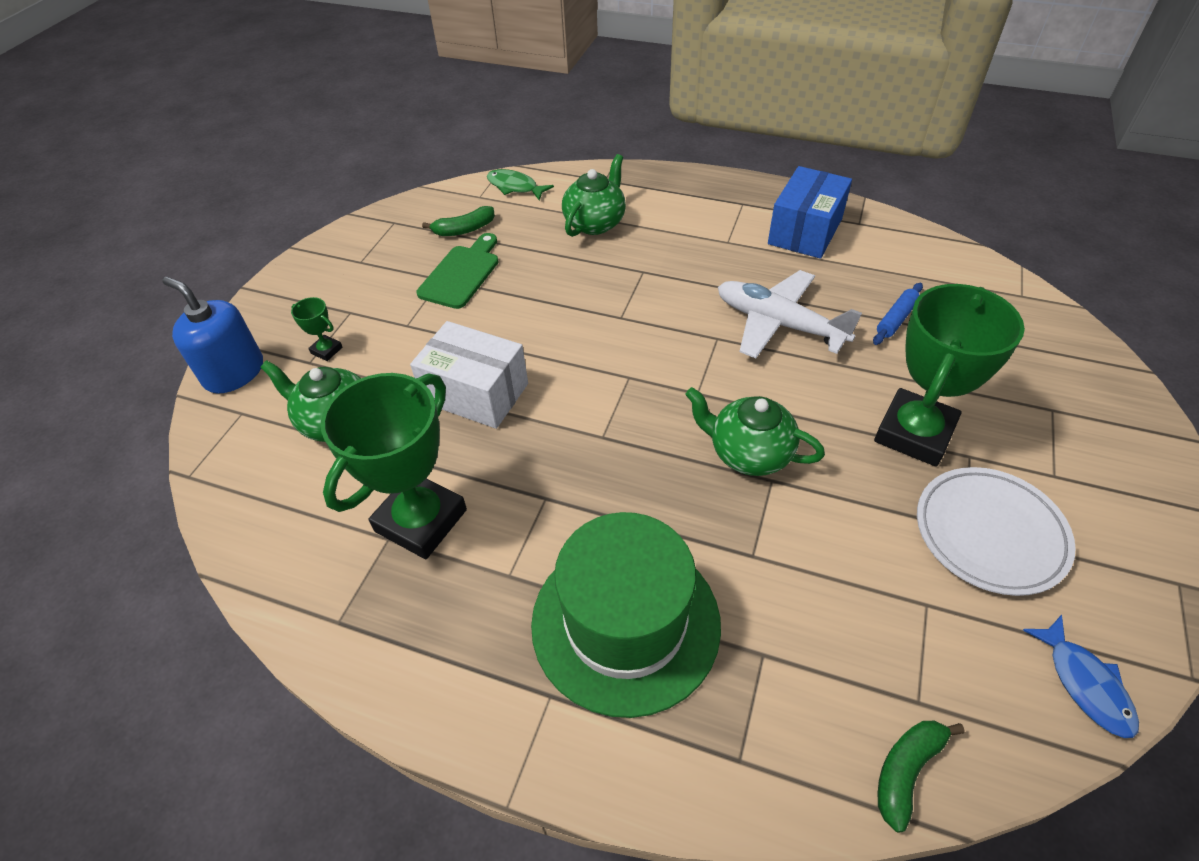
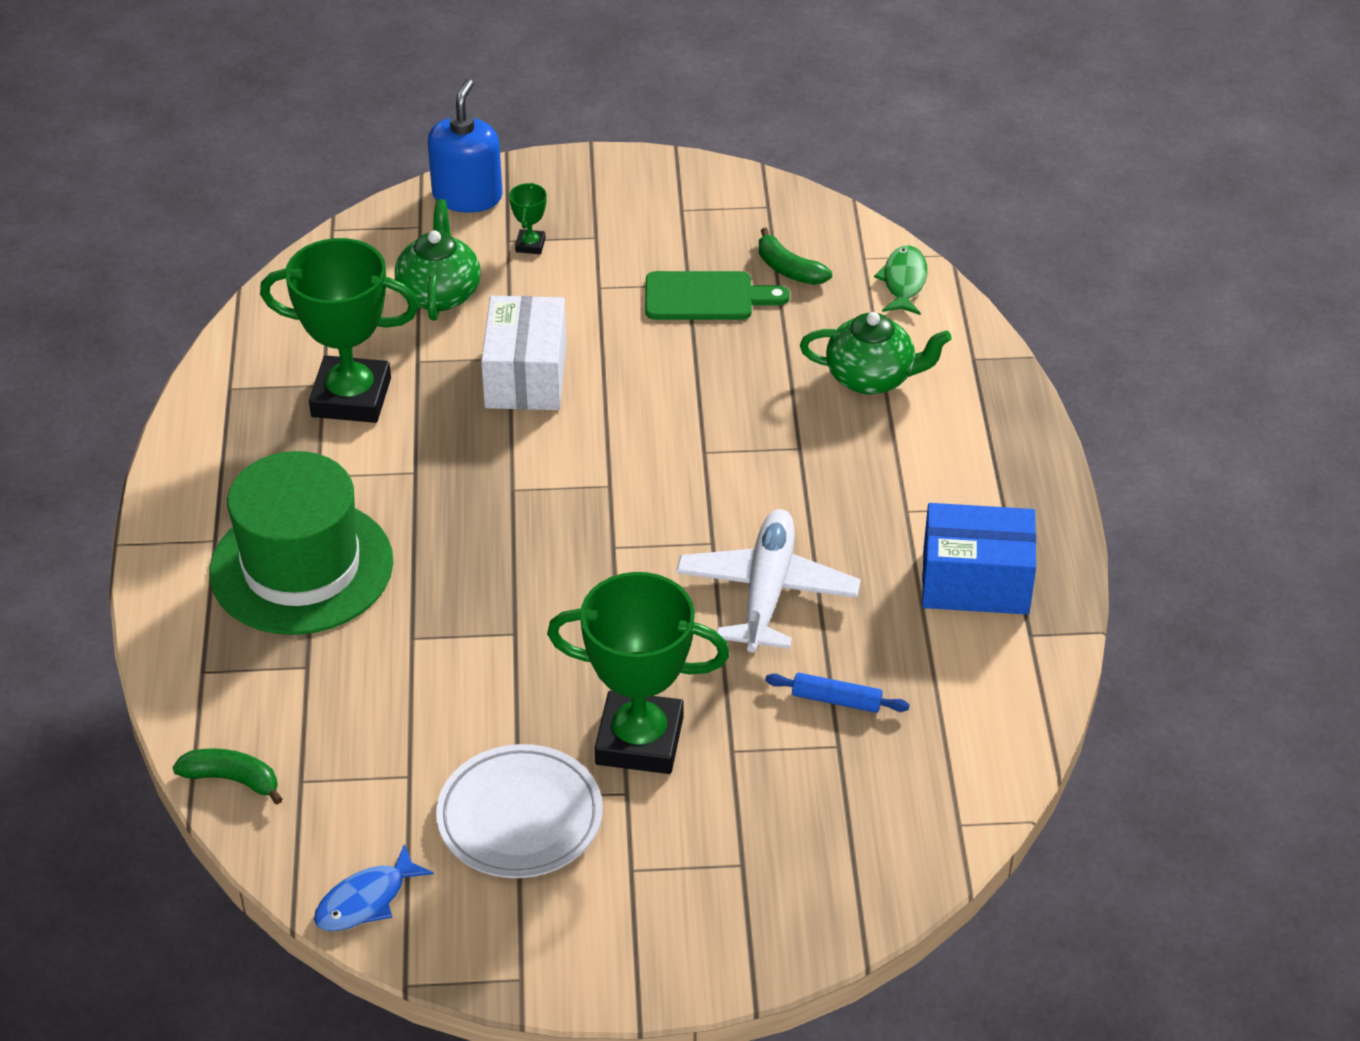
camera: 65 degrees right, 5 degrees down
(748, 453) = (543, 607): green teapot -> none

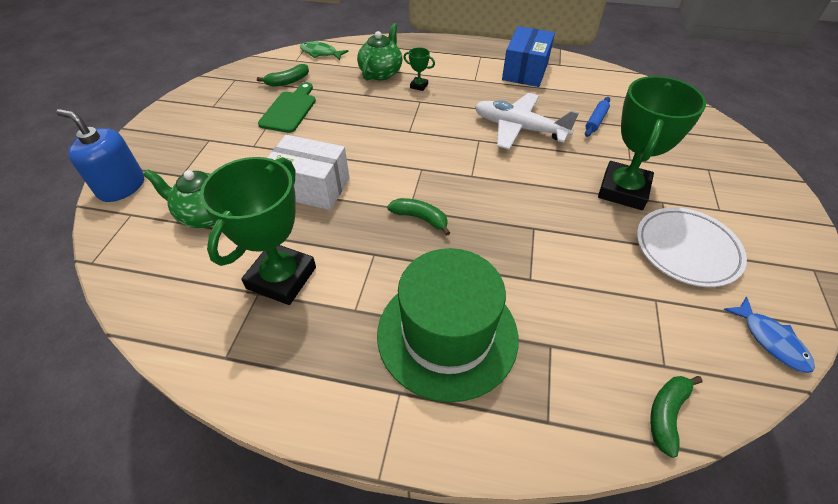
camera: 75 degrees left, 5 degrees up
(497, 505) = (420, 218): none -> green banana
(530, 245) = (193, 166): green trophy -> green trophy (419, 86)

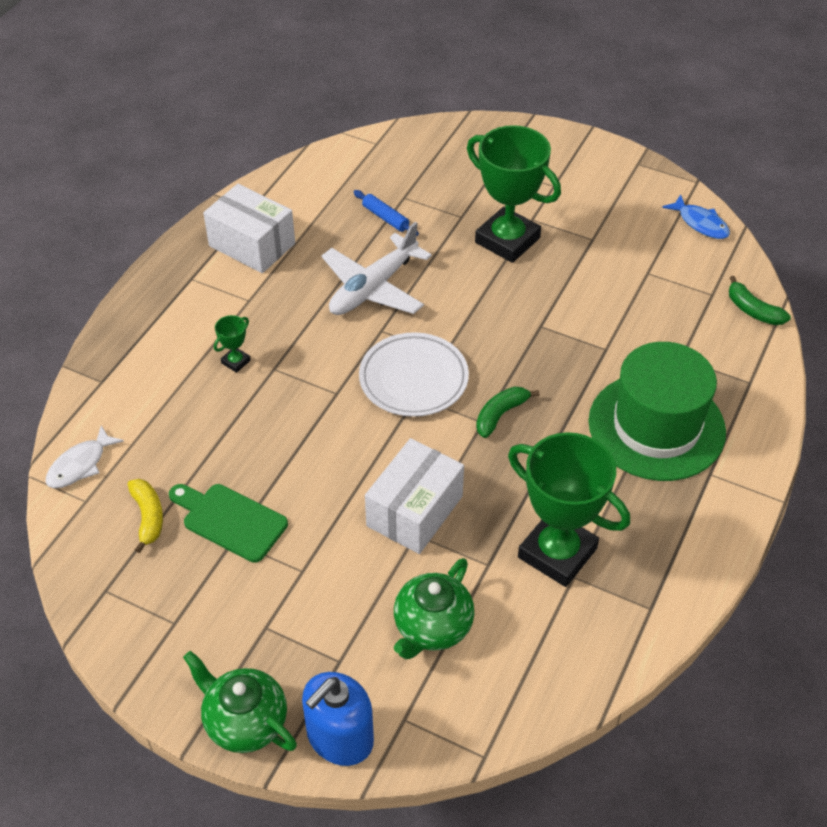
camera: 75 degrees left, 0 degrees up
(287, 81) = (148, 517): green banana -> yellow banana
(320, 53) = (80, 465): green fish -> white fish
(381, 73) = (180, 397): green teapot -> green teapot (244, 721)
(525, 71) = (252, 244): blue box -> white box
(686, 249) = (597, 229): white plate -> white plate (413, 379)
(771, 340) = (700, 223): blue fish -> blue fish turned 60 degrees clockwise

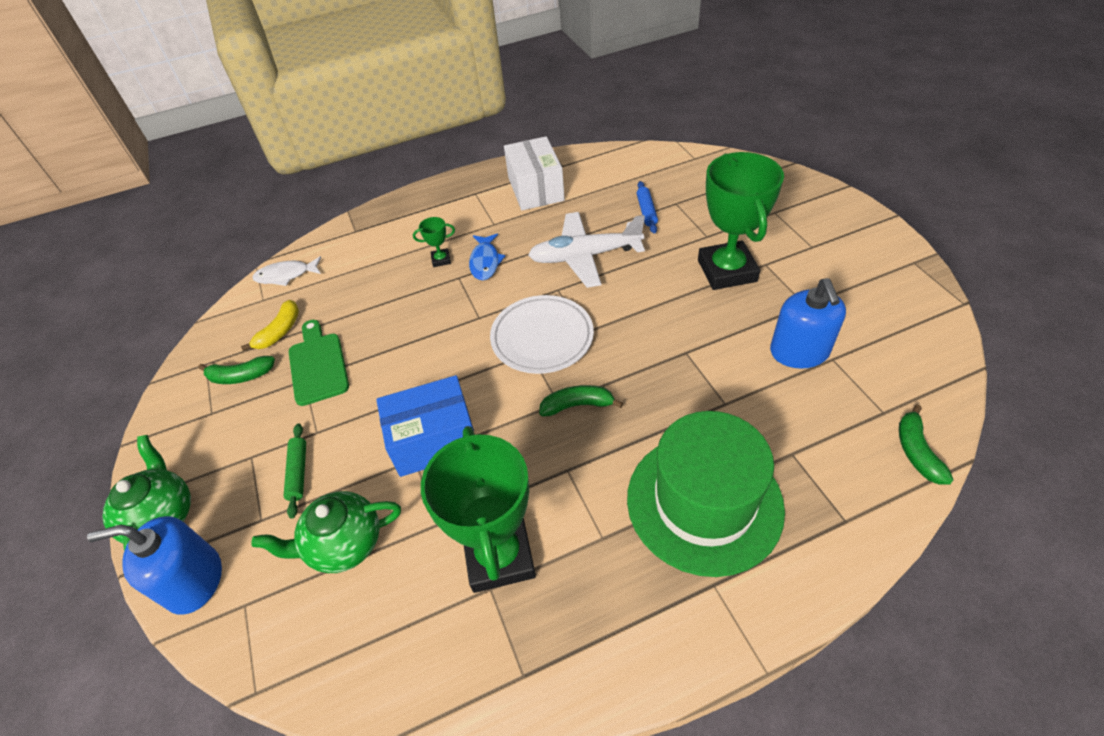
camera: 45 degrees right, 0 degrees up
(161, 577) = (240, 376): none -> green banana
(327, 609) = (298, 473): none -> green rolling pin
(415, 511) = (434, 440): white box -> blue box
(621, 280) = (799, 352): none -> blue soap dispenser
(700, 223) = (933, 341): blue fish -> blue fish (485, 262)

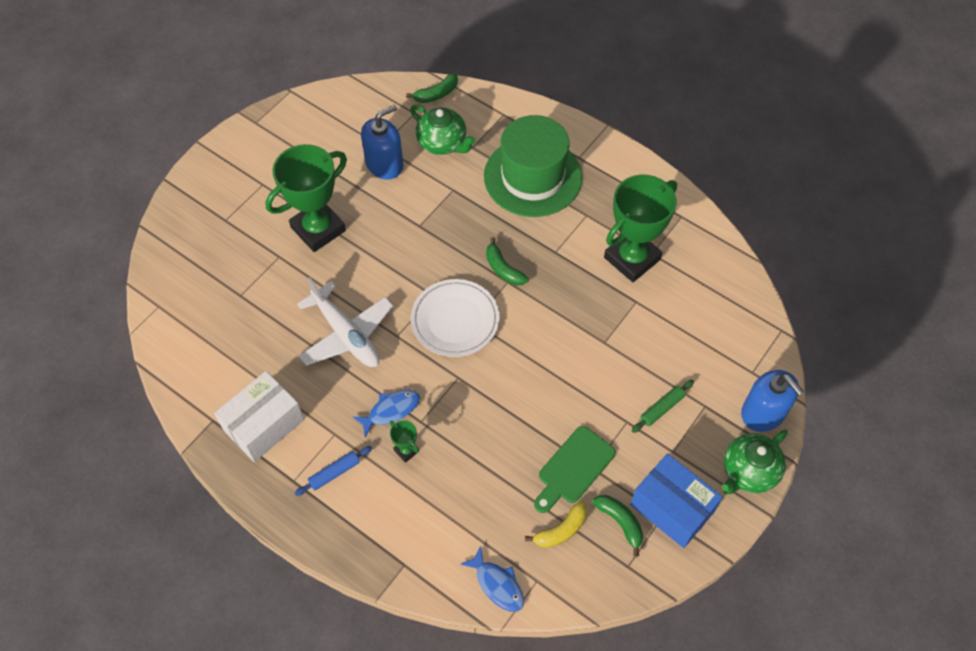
camera: 125 degrees left, 10 degrees up
(280, 331) = (561, 530): yellow banana -> yellow banana turned 150 degrees clockwise
(286, 275) = (497, 584): white fish -> blue fish
(343, 544) = (683, 344): green teapot -> green teapot (443, 143)
(434, 440) = (583, 339): blue box -> blue box (672, 508)
(646, 211) = (262, 313): blue rolling pin -> blue rolling pin (334, 473)

